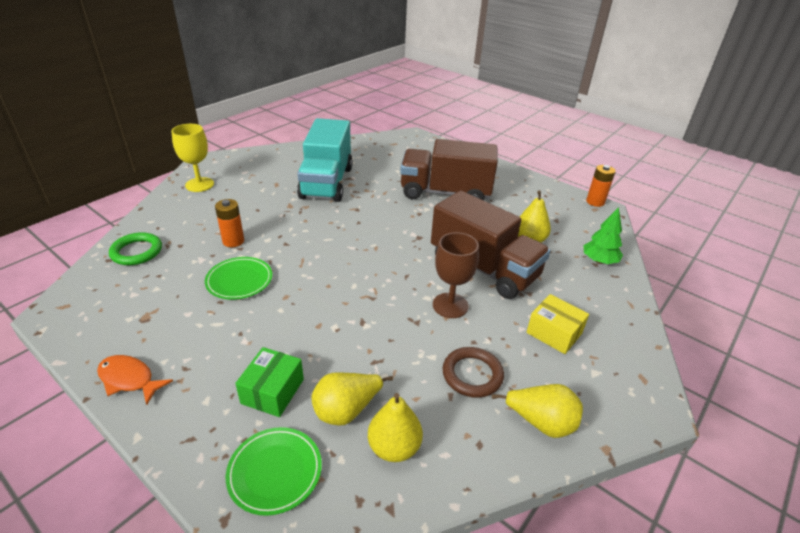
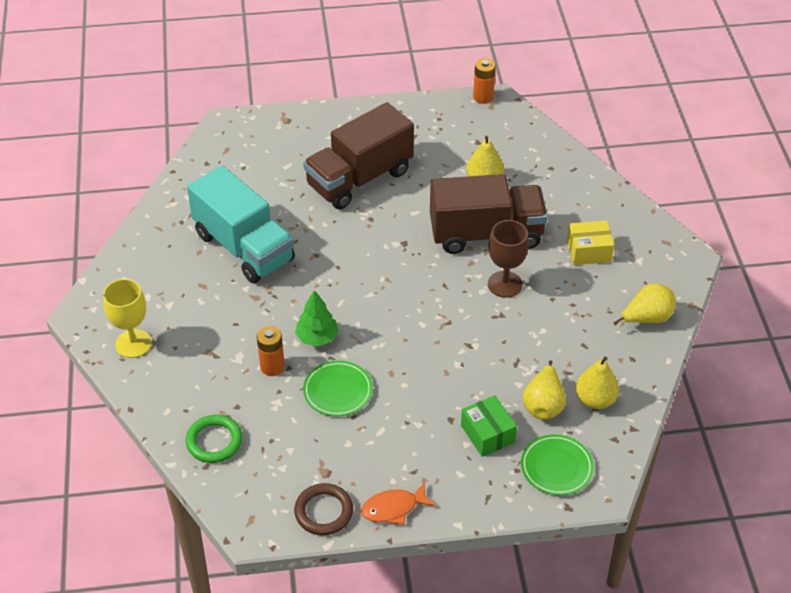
camera: 45 degrees left, 10 degrees up
(472, 374) = (579, 321): brown ring -> brown ring (324, 512)
(599, 261) = (550, 163): green tree -> green tree (317, 337)

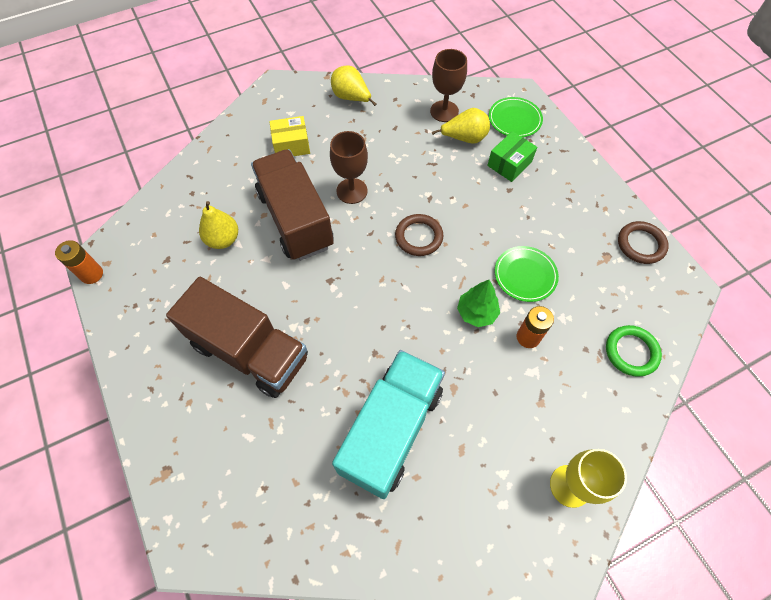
camera: 110 degrees left, 15 degrees up
(393, 508) = (608, 201): orange fish -> none
(423, 321) = (419, 237): none -> brown ring
(588, 251) = (291, 145): yellow box -> yellow box turned 75 degrees counterclockwise
(595, 400) = (444, 111): yellow pear -> brown goblet

